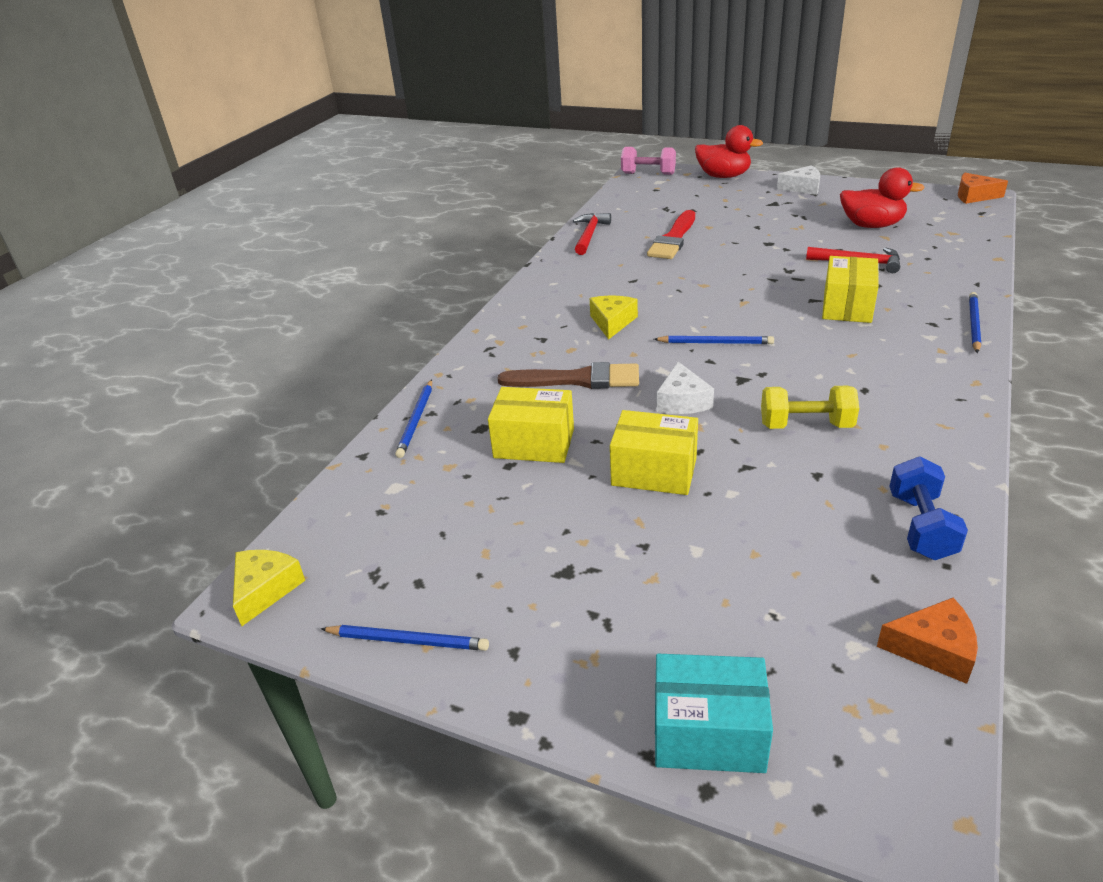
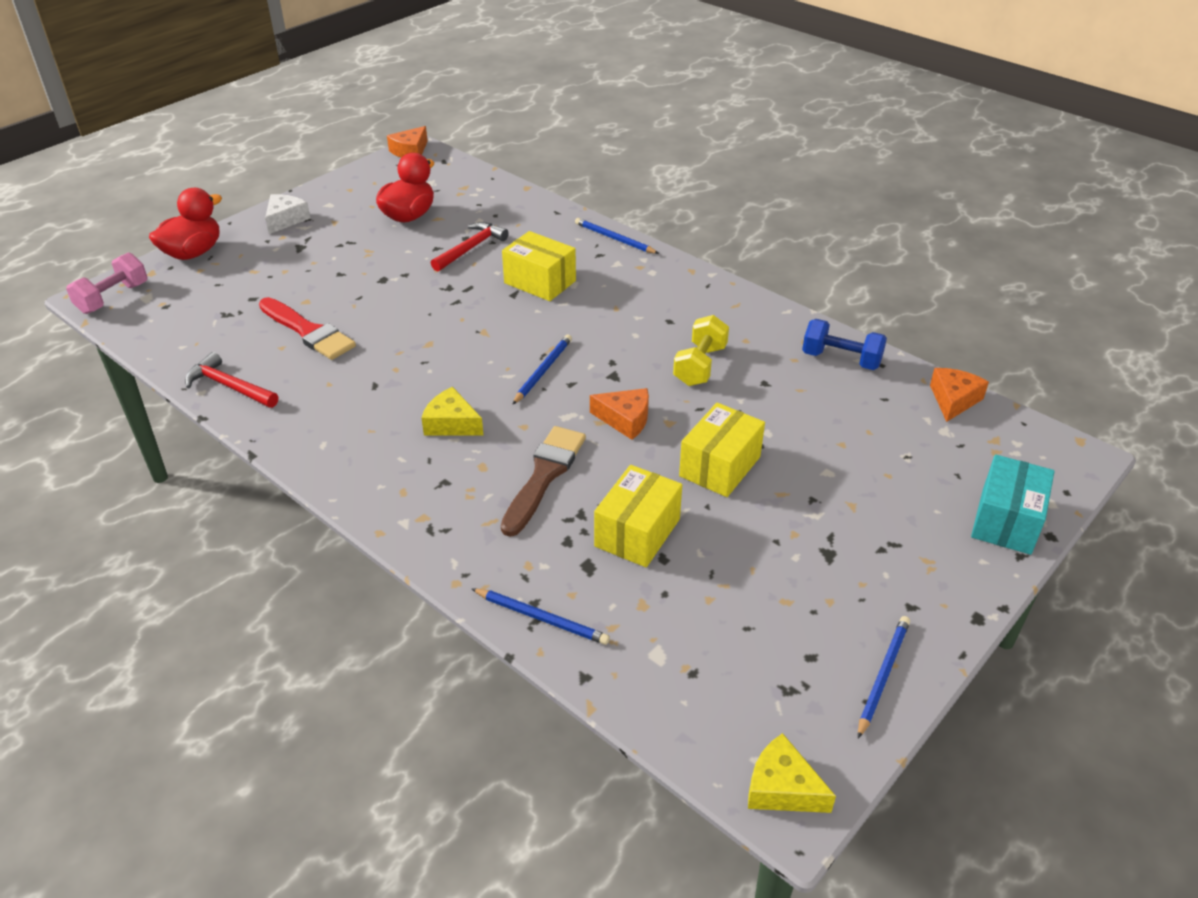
camera: 75 degrees left, 5 degrees up
(682, 401) = (625, 419): white cheese -> orange cheese

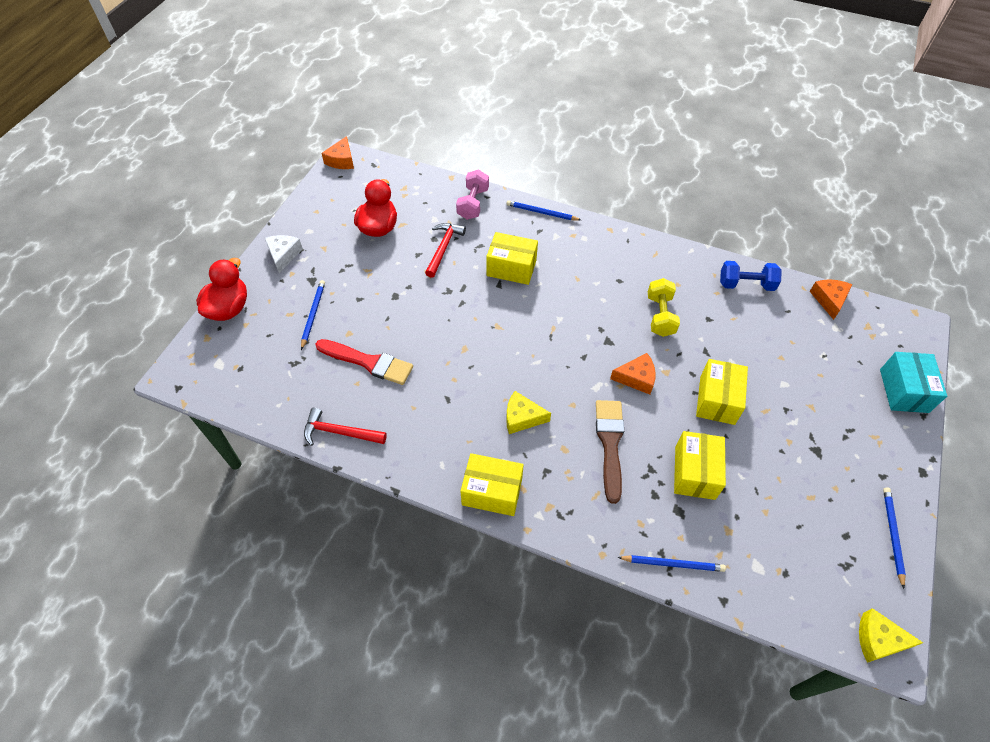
camera: 20 degrees left, 15 degrees up
(113, 298) = (191, 372): pink dumbbell -> pink dumbbell (473, 204)
(363, 485) = (492, 492): none -> yellow box
(543, 371) = (558, 350): blue pencil -> blue pencil (313, 314)

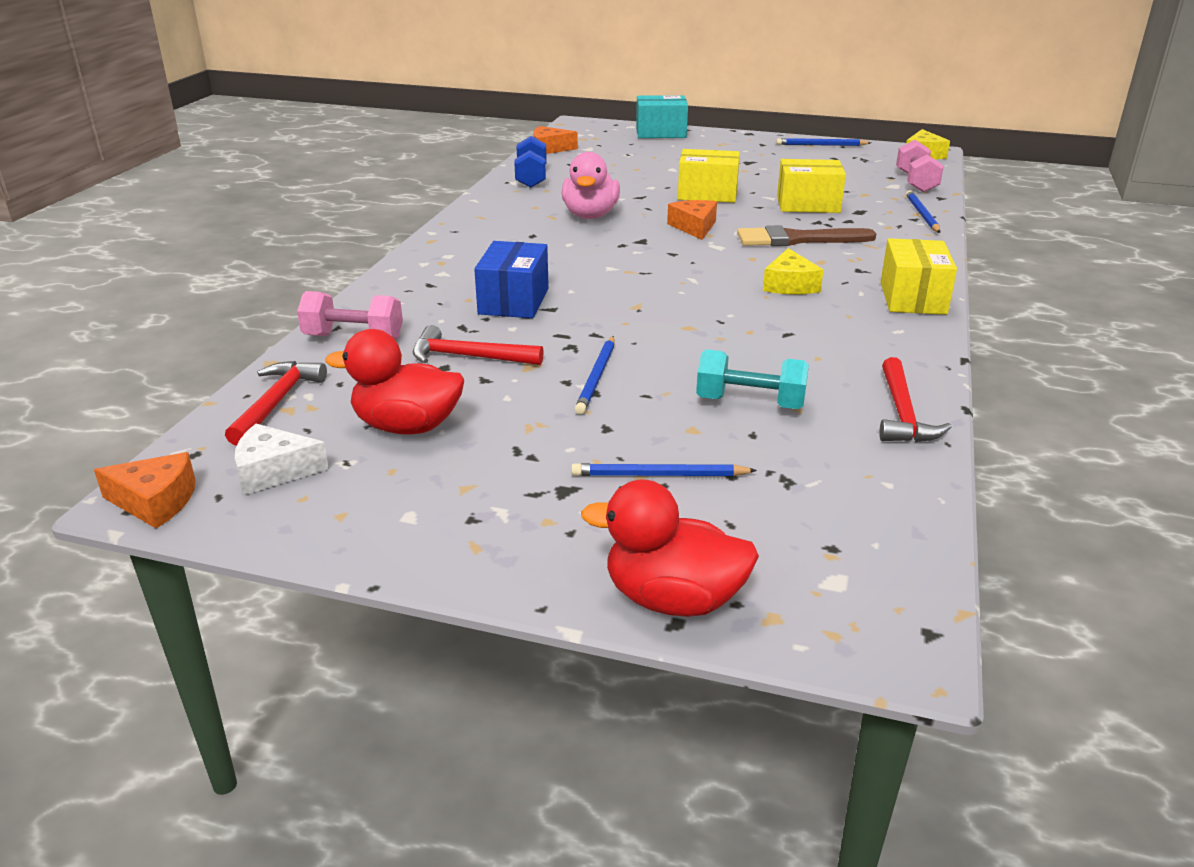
camera: 95 degrees left, 25 degrees down
(283, 255) = (490, 542): white cheese -> white cheese (274, 471)
(368, 362) = (750, 403): red brush -> turquoise dumbbell
(411, 184) = (277, 402): none -> red hammer
(511, 268) = (513, 301): yellow box -> blue box
(541, 212) = (387, 284): blue pencil -> blue pencil (597, 377)
(660, 315) = (590, 215): yellow dumbbell -> pink duck
(770, 593) = (916, 182): none -> pink dumbbell

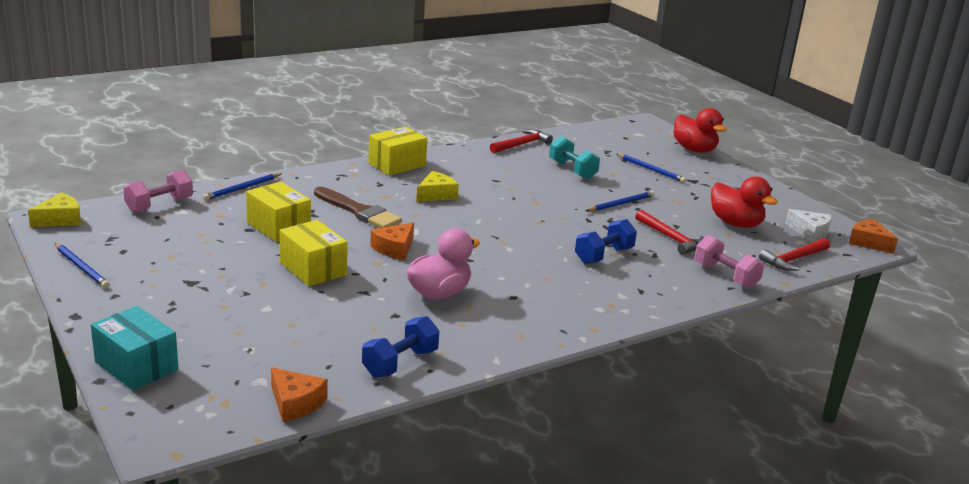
camera: 140 degrees left, 5 degrees down
(513, 301) = (603, 255): blue box -> blue dumbbell

